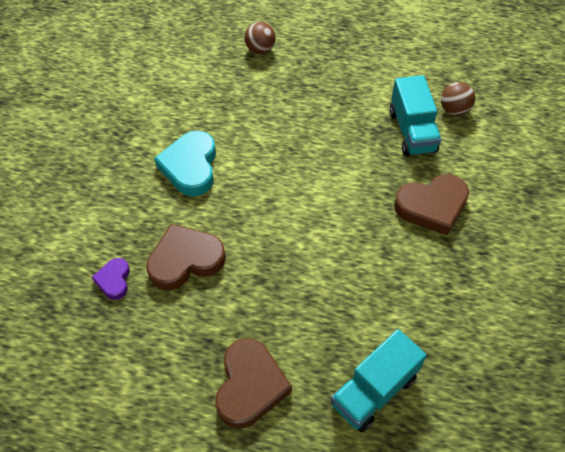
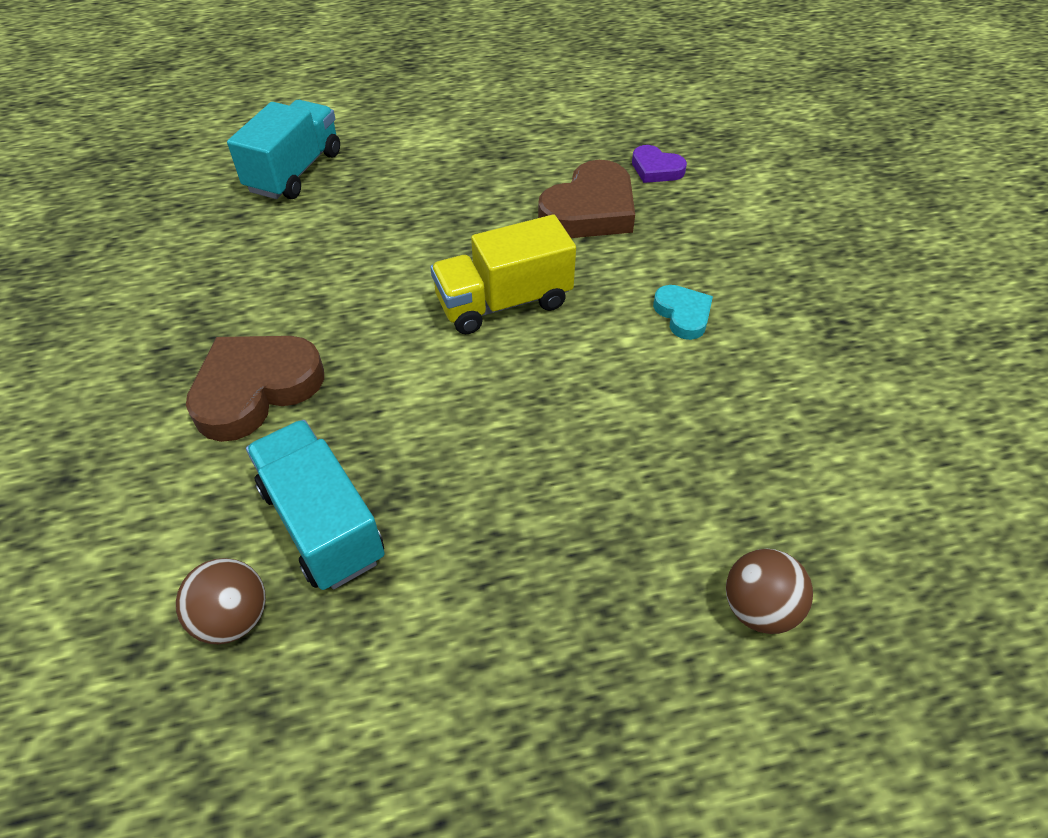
camera: 155 degrees right, 5 degrees down
(114, 280) = (656, 169): purple heart -> purple heart turned 150 degrees clockwise
(190, 166) = (683, 314): turquoise heart -> turquoise heart, size x0.54
(250, 386) = (435, 139): brown heart -> none
(280, 210) = (503, 302): none -> yellow truck

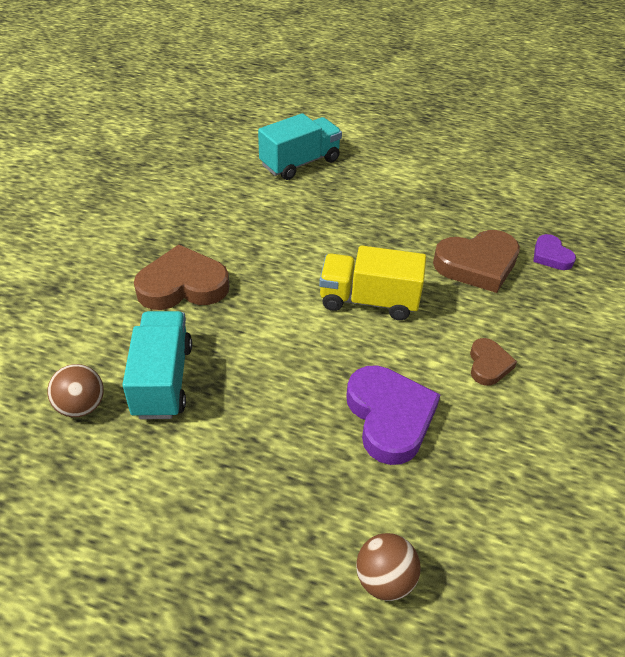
camera: 30 degrees right, 5 degrees down
(627, 424) = (389, 417): none -> purple heart
(683, 314) = (488, 365): turquoise heart -> brown heart

